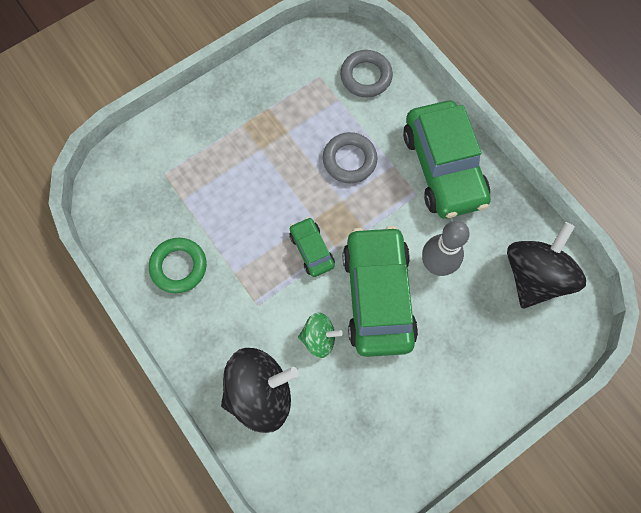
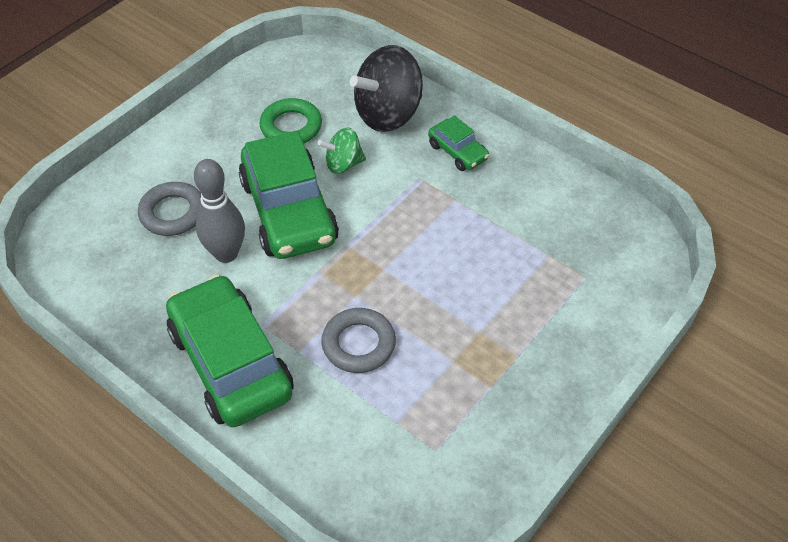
camera: 165 degrees right, 20 degrees down
(179, 267) = (518, 192): green ring -> green ring (291, 126)
(311, 250) = (376, 237): green car -> green car (457, 152)
(366, 76) = (366, 466): grey ring -> grey ring (173, 213)
(534, 276) = (107, 267): black spinning top -> none

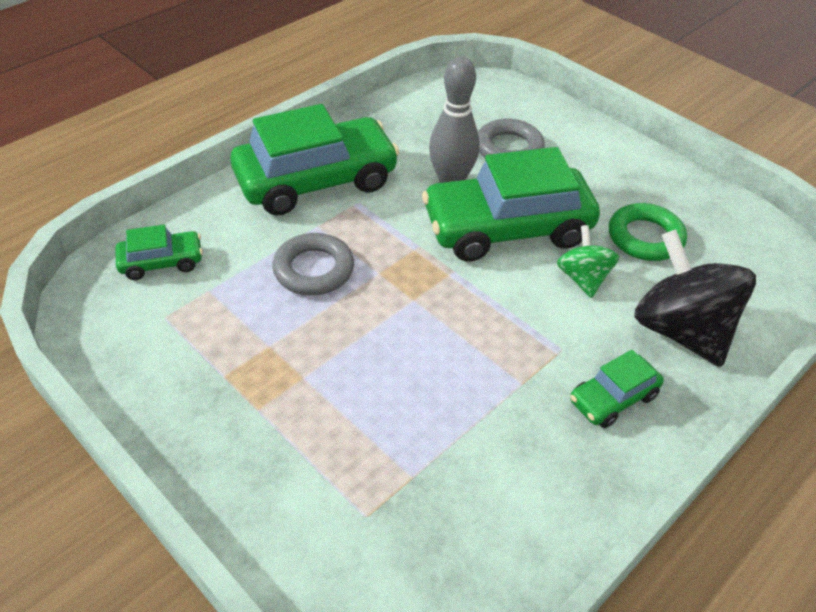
camera: 95 degrees right, 5 degrees down
(366, 473) = (162, 262): none -> green car

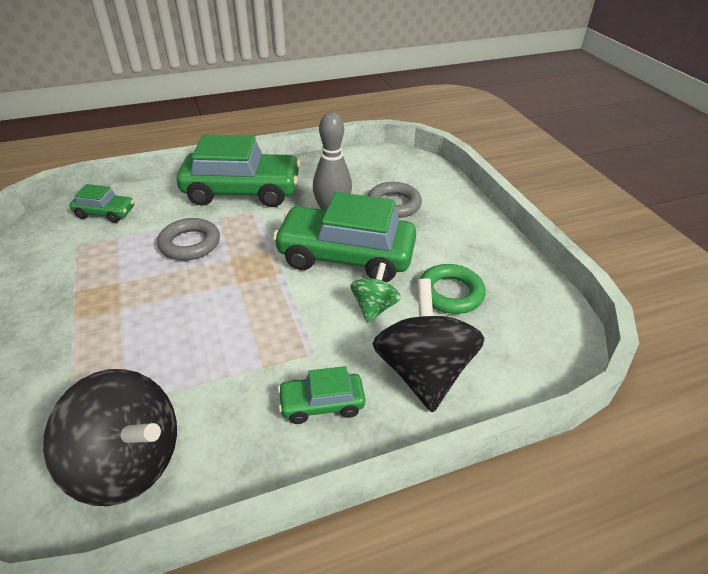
camera: 25 degrees right, 5 degrees down
(474, 532) = (129, 461): none -> black spinning top

